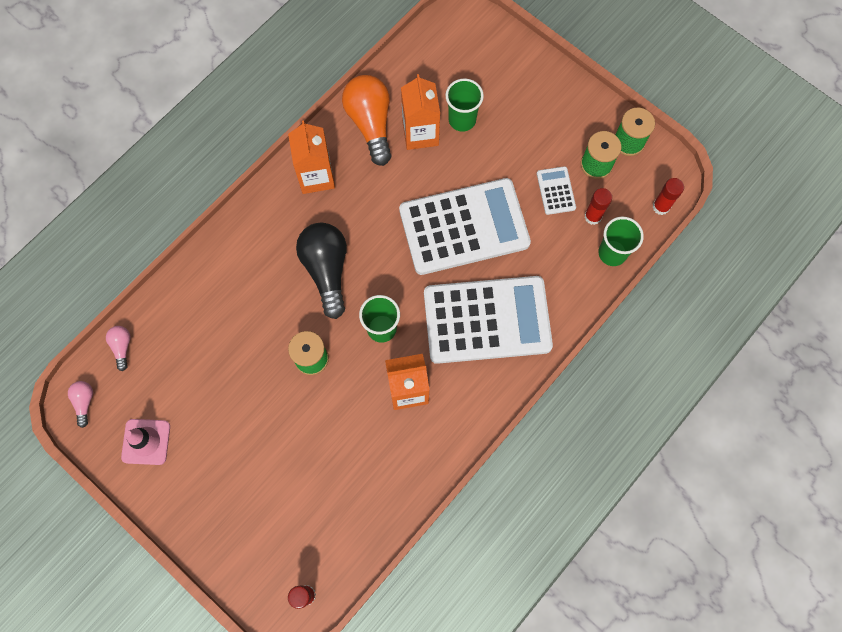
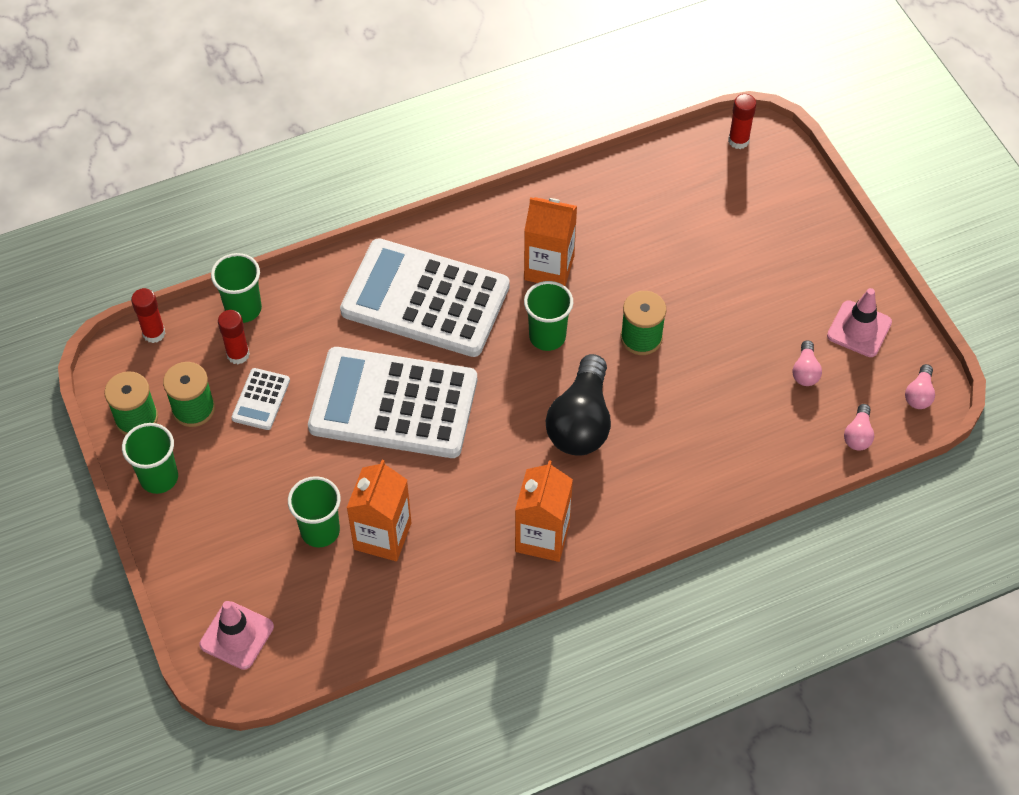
camera: 155 degrees left, 15 degrees down
(177, 384) = (805, 371): none -> pink light bulb
(370, 124) = (439, 575): orange light bulb -> none
(474, 37) = (237, 635): none -> pink traffic cone
(586, 110) = (159, 478): none -> green cup

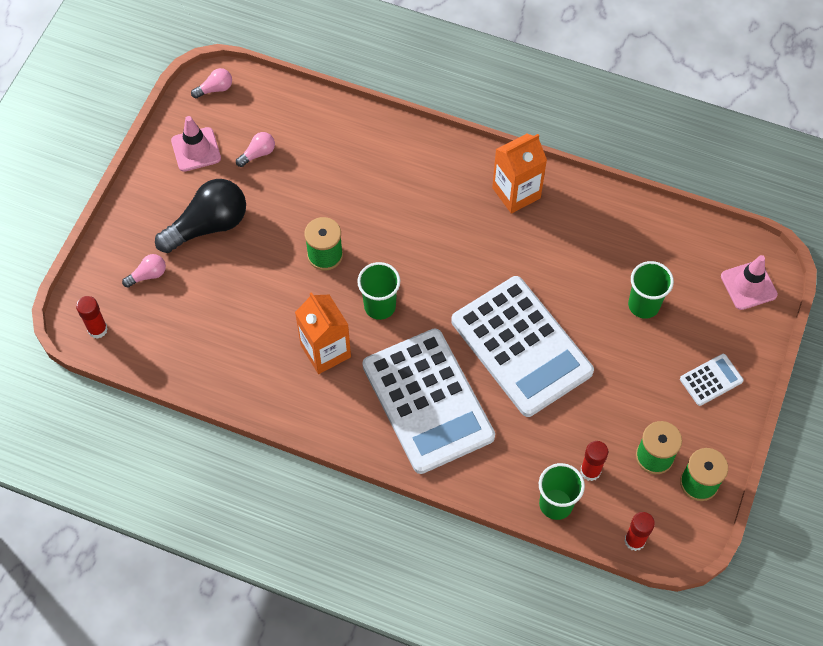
camera: 135 degrees left, 5 degrees up
(159, 478) = (717, 426): green cup -> none
(261, 399) = (604, 424): white calculator -> white calculator (711, 380)
(382, 536) = (608, 270): orange carton -> none
(581, 422) = (420, 237): black light bulb -> black light bulb (208, 225)
(858, 435) = (277, 97): pink light bulb -> pink light bulb (148, 275)

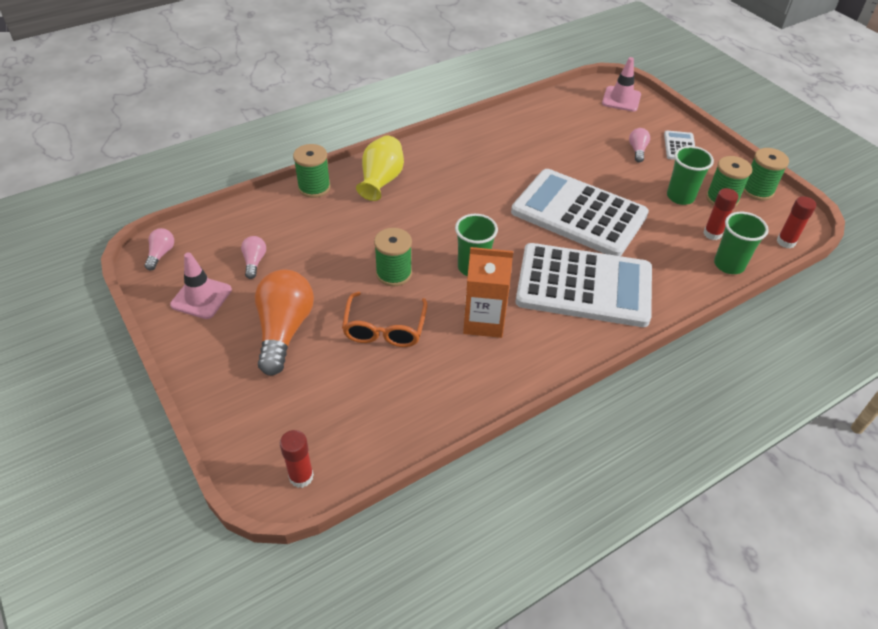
camera: 55 degrees left, 15 degrees down
(148, 275) = (285, 402): pink light bulb -> pink light bulb (637, 150)
(208, 225) = (284, 330): black light bulb -> orange light bulb
(262, 289) = (384, 329): none -> orange glasses
(376, 127) = (314, 187): none -> green spool
(428, 168) = (381, 180): none -> yellow vase
(516, 193) = (449, 152): orange carton -> none
(521, 346) = (579, 213): white calculator -> white calculator turned 150 degrees counterclockwise
(643, 305) = (596, 144): green cup -> green cup (680, 197)

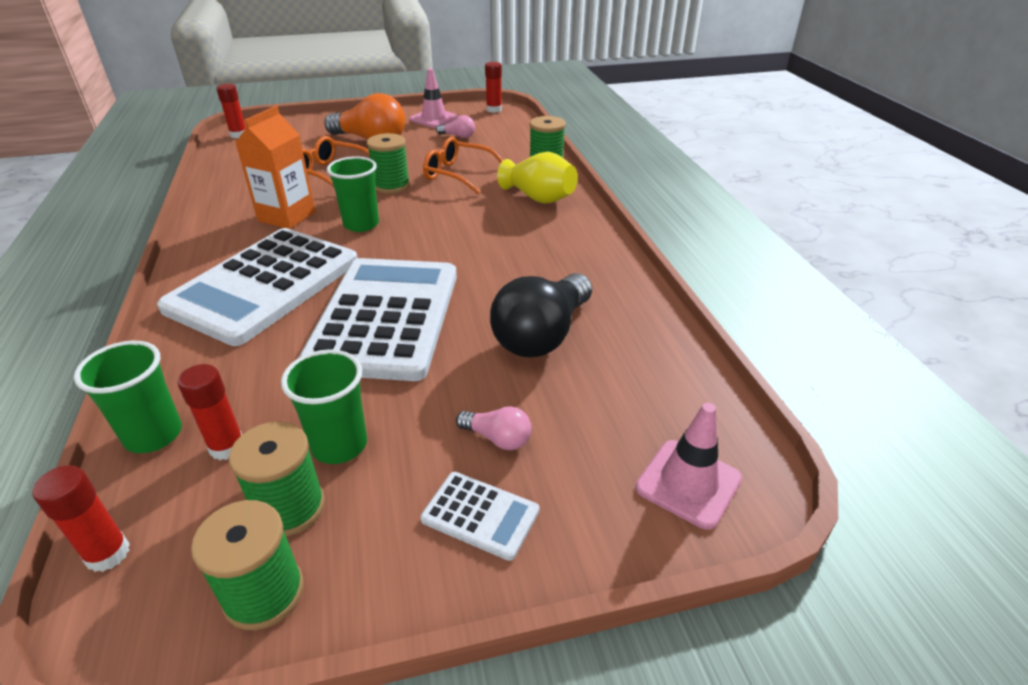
camera: 110 degrees right, 10 degrees down
(161, 254) = (494, 110): pink light bulb -> red glue stick
(352, 237) = (458, 174): none -> orange glasses
(553, 150) = (542, 335): none -> black light bulb
(579, 213) = (385, 318): white calculator -> white calculator turned 45 degrees counterclockwise

